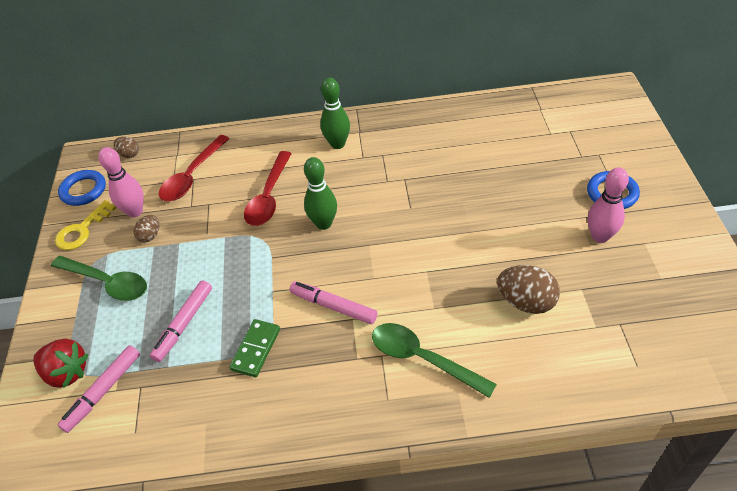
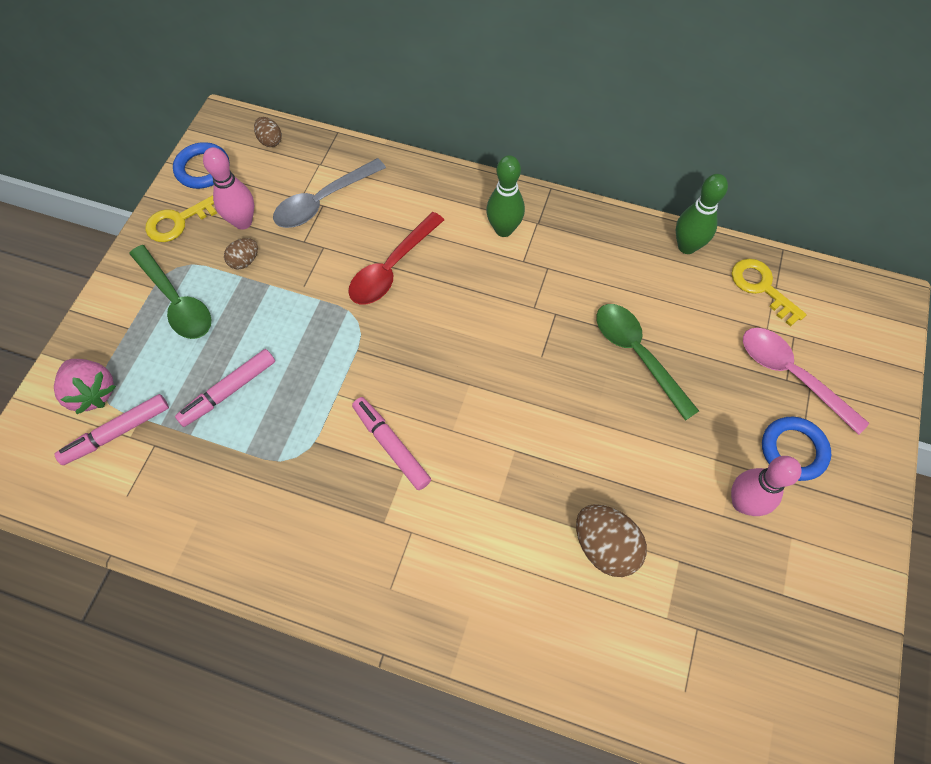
camera: 20 degrees right, 15 degrees up
(67, 372) = (93, 392): red strawberry -> pink strawberry
(192, 176) = (323, 201): red spoon -> grey spoon
(255, 349) = (286, 458): green domino -> none
(324, 223) = (434, 332): green bowling pin -> green bowling pin (686, 246)
(423, 359) = (452, 559): green spoon -> green spoon (637, 355)
(532, 112) = (761, 287): none -> yellow key
(582, 152) = (791, 375): none -> pink spoon

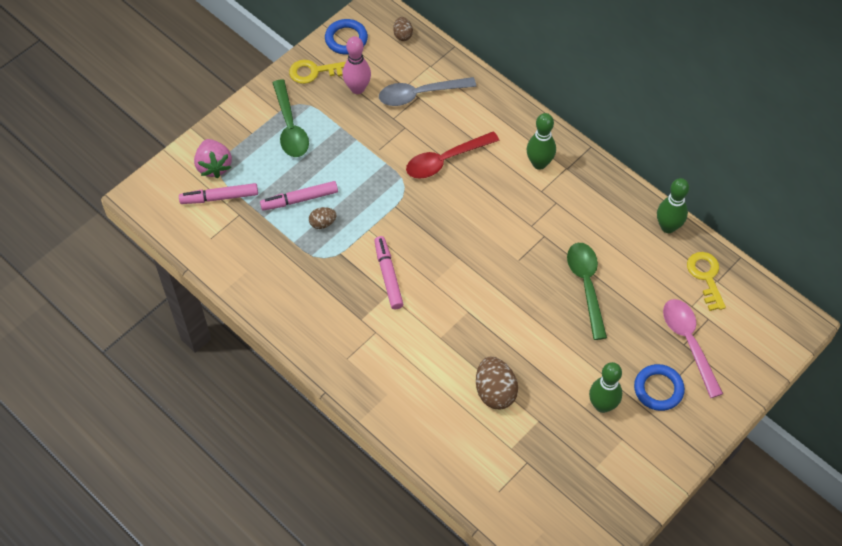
camera: 25 degrees right, 5 degrees down
(244, 261) = (347, 117): brown egg -> brown egg (322, 223)
(742, 502) = (602, 405): pink bowling pin -> green bowling pin

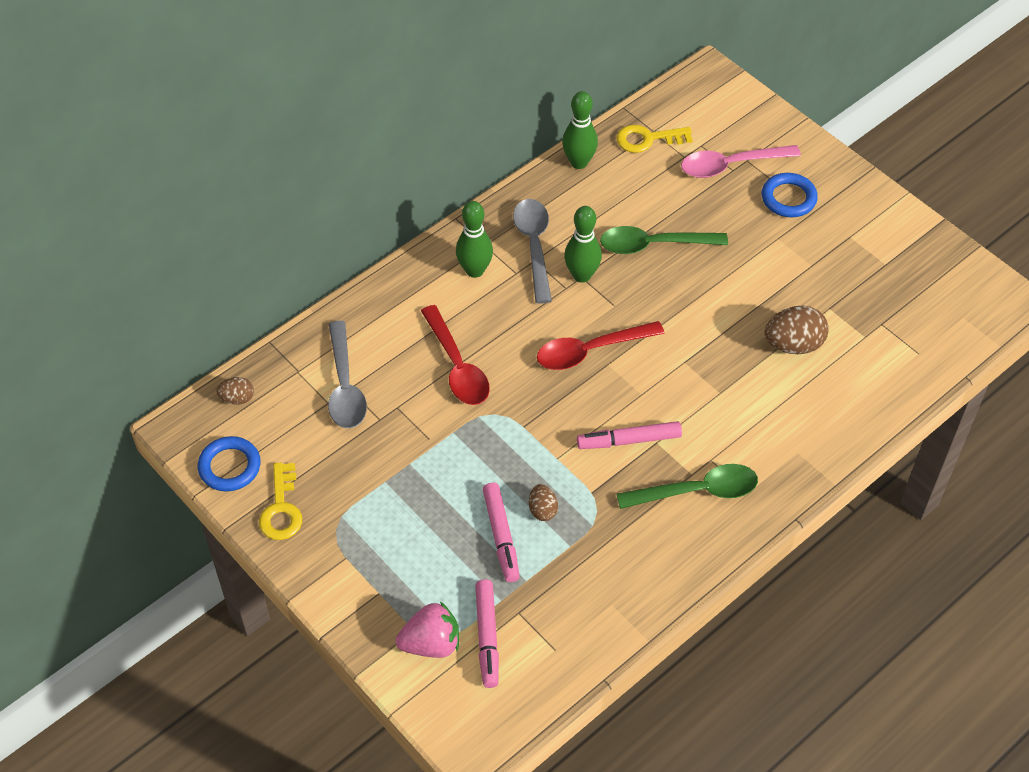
camera: 85 degrees left, 5 degrees down
(290, 127) = (375, 543): green spoon -> green spoon (697, 491)
(357, 88) = (321, 458): pink bowling pin -> none
(470, 246) = (591, 351): none -> red spoon
(570, 201) = (534, 246): none -> grey spoon
(602, 405) = (809, 249): green bowling pin -> green bowling pin (582, 275)

